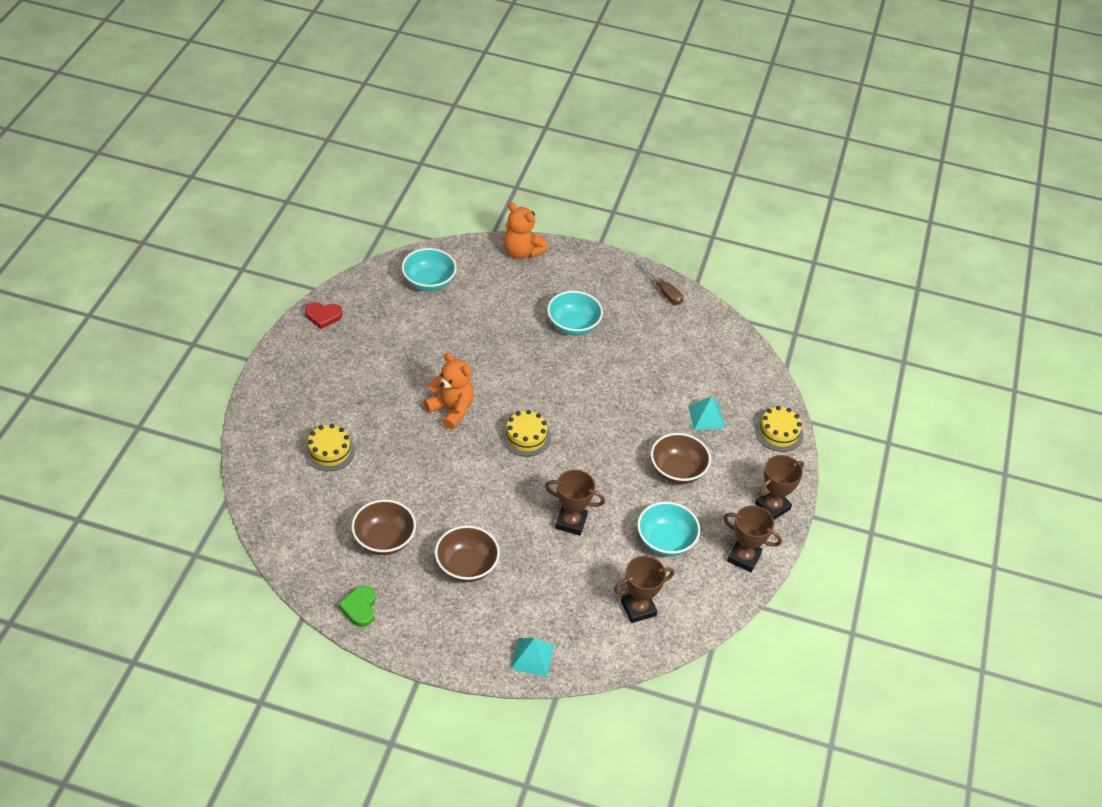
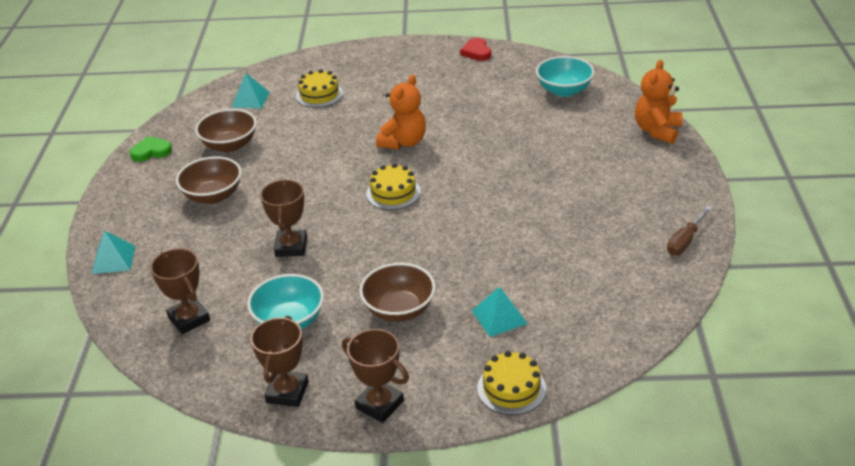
camera: 80 degrees right, 10 degrees down
(303, 508) = (250, 99): none -> turquoise pyramid
(573, 325) = (574, 187): turquoise bowl -> none

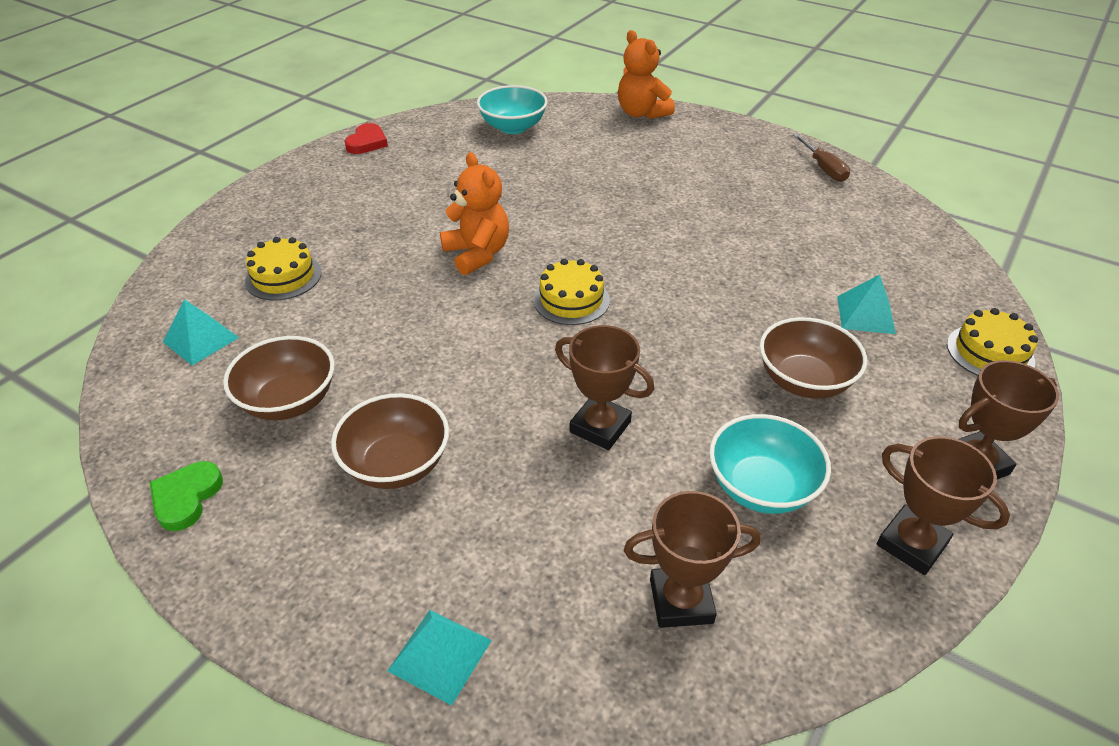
camera: 60 degrees left, 5 degrees up
(476, 52) = (367, 142): red heart -> red heart turned 90 degrees counterclockwise

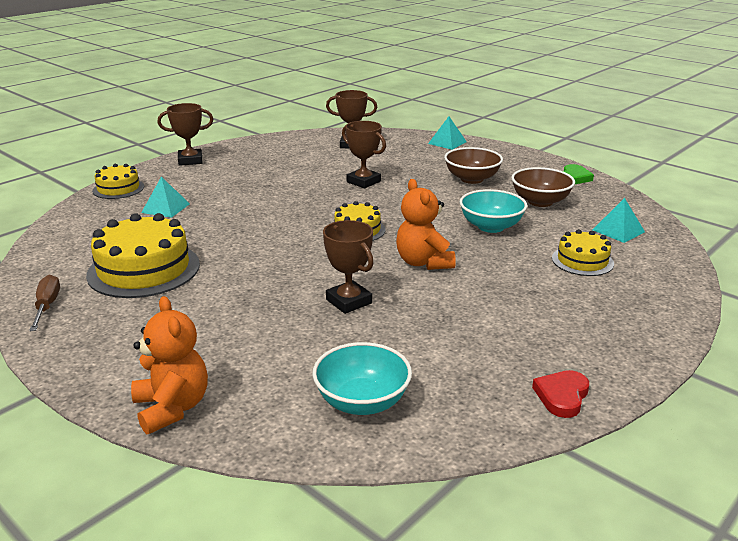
camera: 170 degrees left, 15 degrees down
(761, 487) = (296, 162): turquoise bowl -> turquoise bowl (491, 226)
(781, 213) = (144, 269): none -> yellow cake
(804, 381) = (239, 187): brown bowl -> none
(911, 544) = (247, 148): brown trophy -> brown trophy (349, 301)

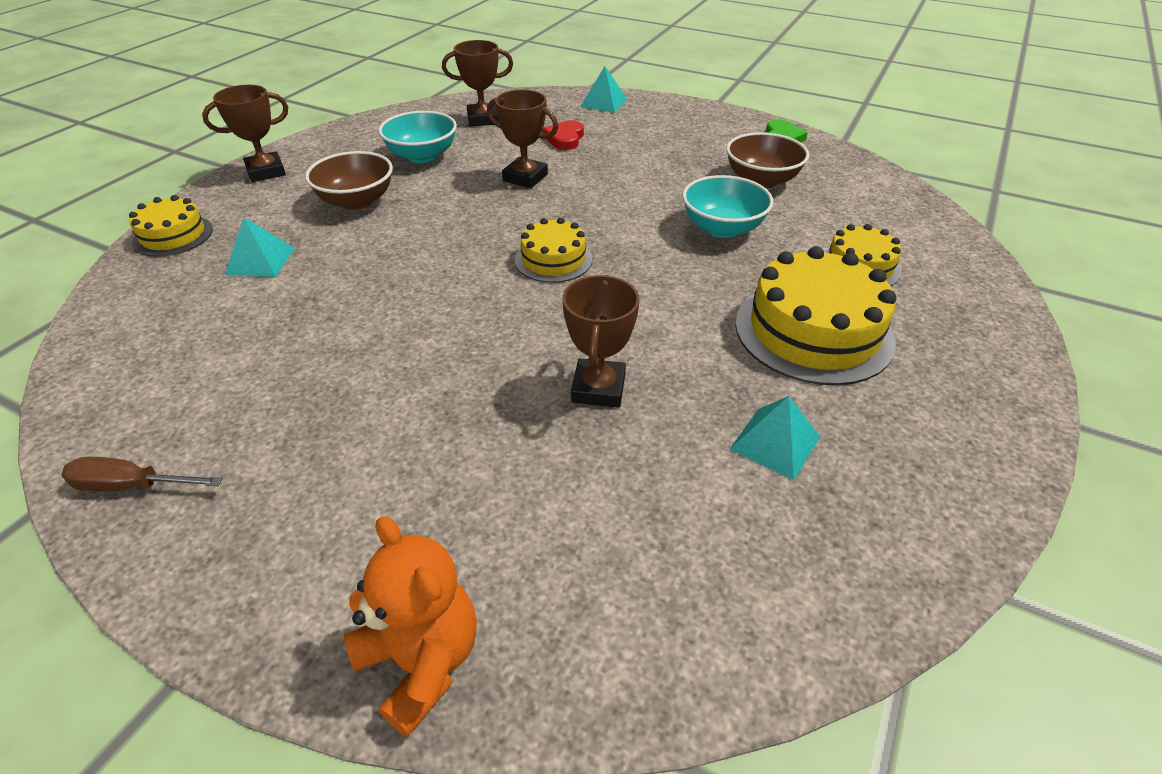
camera: 15 degrees left, 15 degrees up
(47, 306) = (131, 486): brown screwdriver -> brown screwdriver turned 60 degrees counterclockwise
(144, 269) = (268, 382): yellow cake -> yellow cake (813, 331)
(349, 301) = (598, 388): brown trophy -> brown trophy turned 60 degrees clockwise
(362, 402) = (703, 577): turquoise bowl -> turquoise bowl (422, 156)
(423, 262) = (666, 301): orange teddy bear -> none
(472, 179) = (661, 155): brown bowl -> brown bowl (356, 201)
(562, 396) = (956, 502): red heart -> red heart (565, 138)
(618, 231) = (875, 212): turquoise pyramid -> turquoise pyramid (775, 442)

